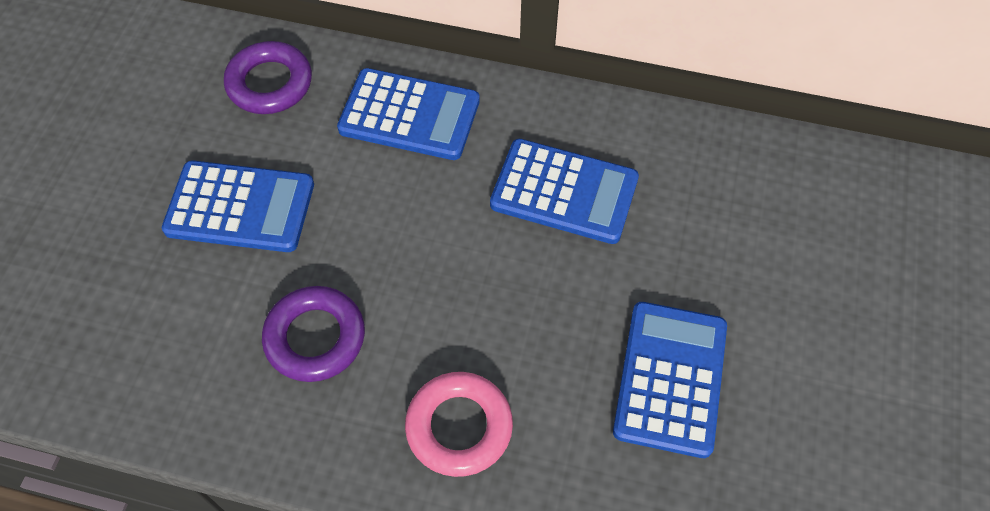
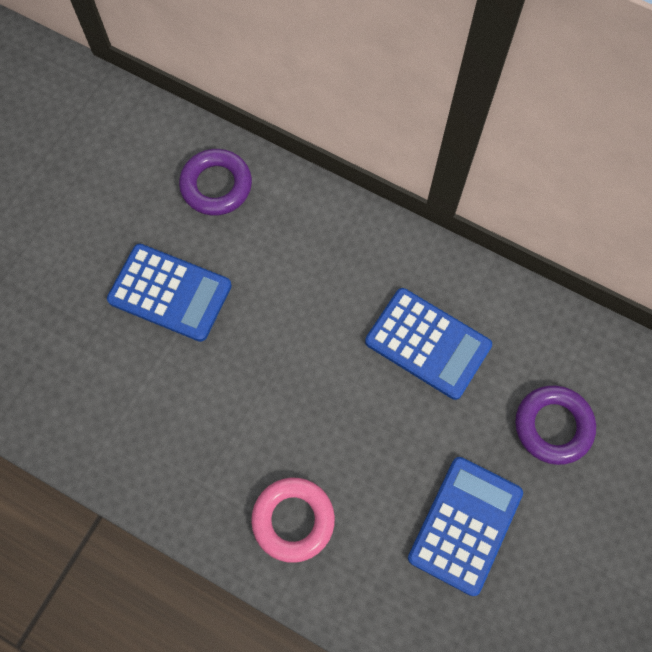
camera: 15 degrees right, 10 degrees up
(315, 337) = (203, 419): purple ring -> purple ring (553, 426)
(409, 115) = (321, 243): blue calculator -> none

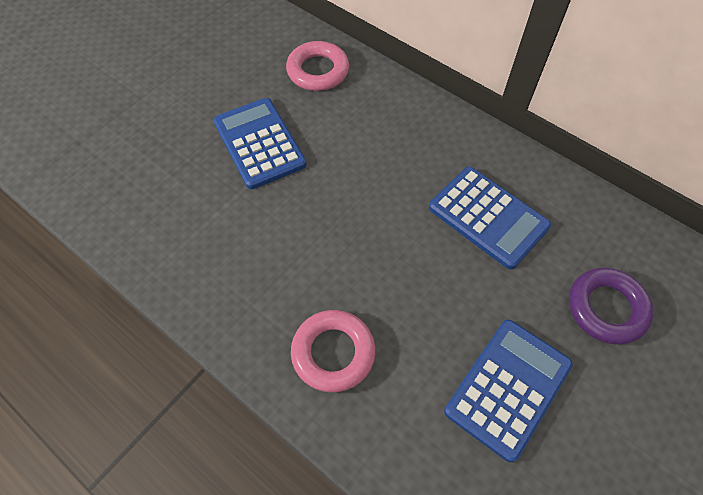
camera: 10 degrees right, 10 degrees down
(170, 293) = (259, 143): blue calculator -> blue calculator turned 150 degrees counterclockwise
(216, 186) = (318, 71): purple ring -> pink ring

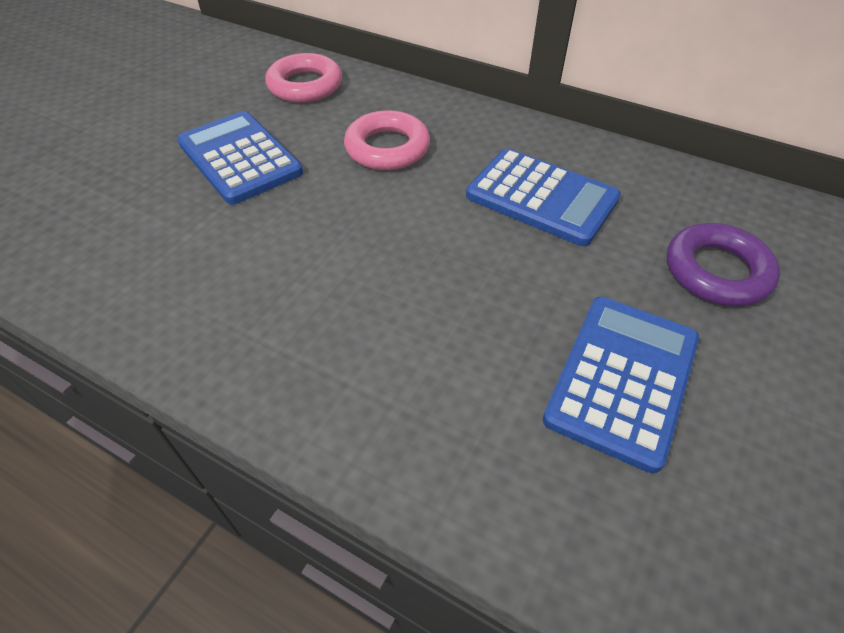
camera: 10 degrees left, 10 degrees down
(333, 353) = (370, 373): pink ring -> pink ring (387, 148)

